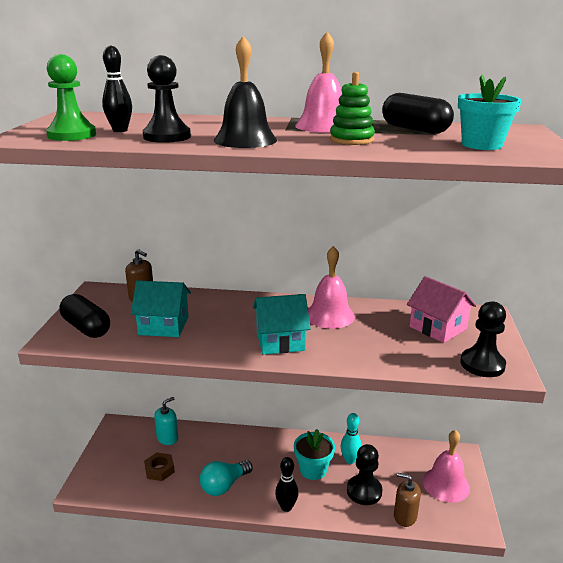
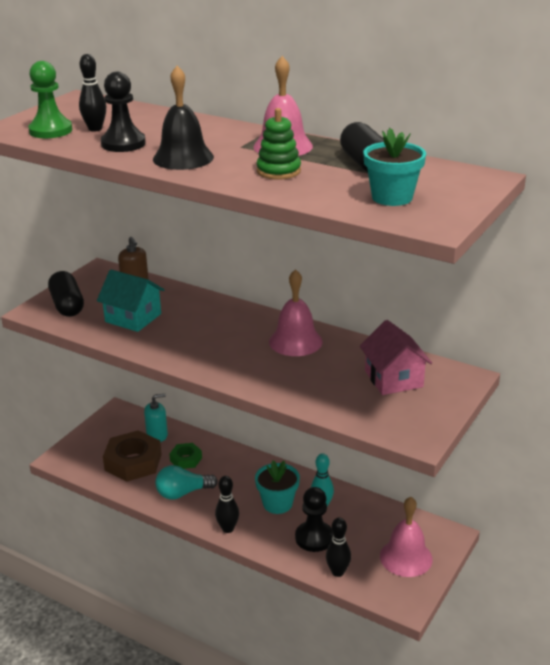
camera: 25 degrees right, 5 degrees up
(159, 470) = (133, 462): brown nut -> brown nut, size x1.84
(207, 453) = (186, 459): none -> green nut
(280, 341) = (224, 356): turquoise house -> none
(405, 516) = (338, 572): brown soap dispenser -> black bowling pin
(482, 364) = (398, 425): black pawn -> none

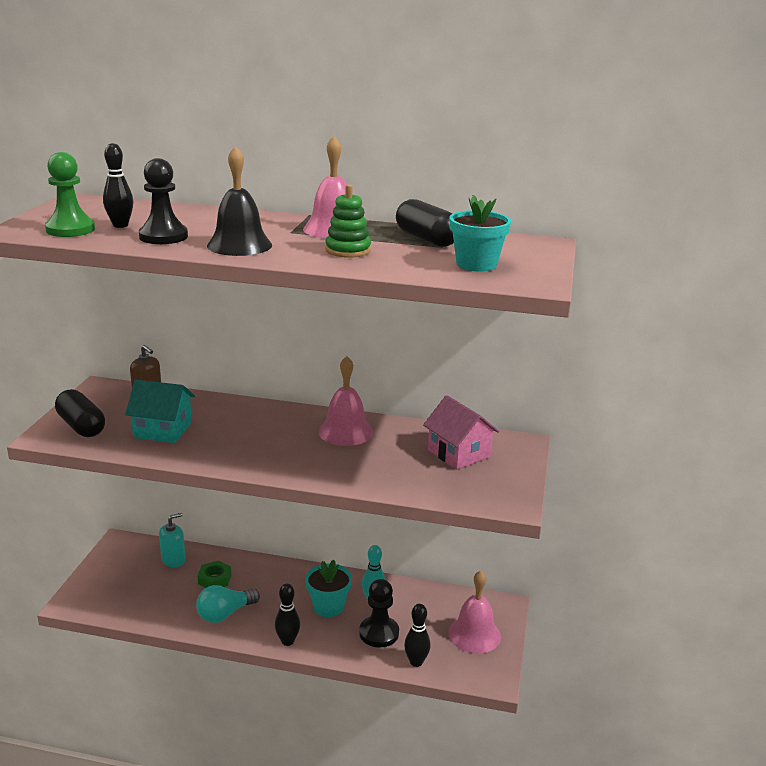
camera: 20 degrees left, 5 degrees down
(133, 462) = (158, 592): brown nut -> none

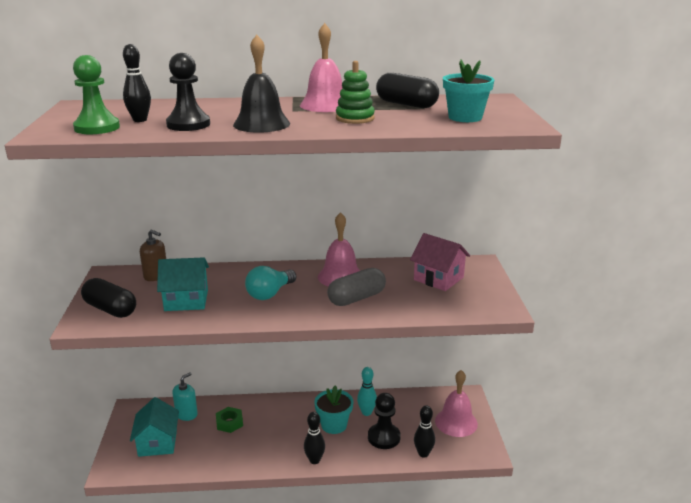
camera: 15 degrees left, 0 degrees up
(130, 584) = (157, 443): none -> turquoise house
(225, 614) = (252, 449): turquoise light bulb -> turquoise light bulb (270, 294)
(347, 460) = (356, 298): none -> grey capsule

